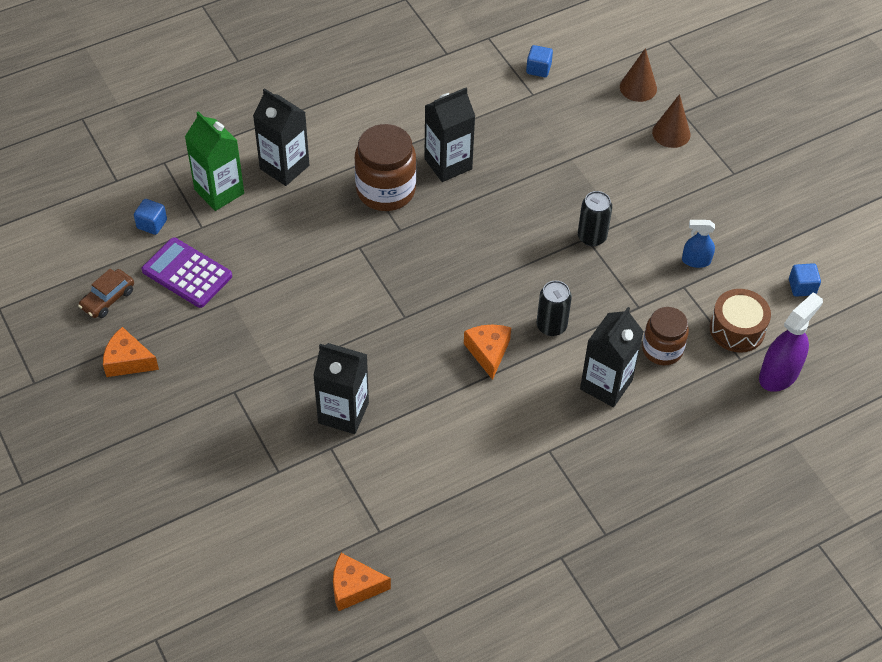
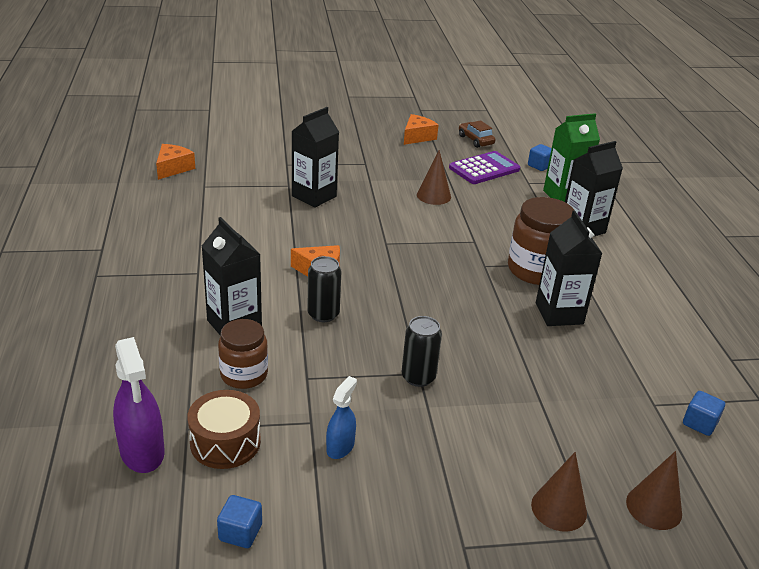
camera: 110 degrees right, 20 degrees down
(280, 303) = (433, 196): none -> brown cone

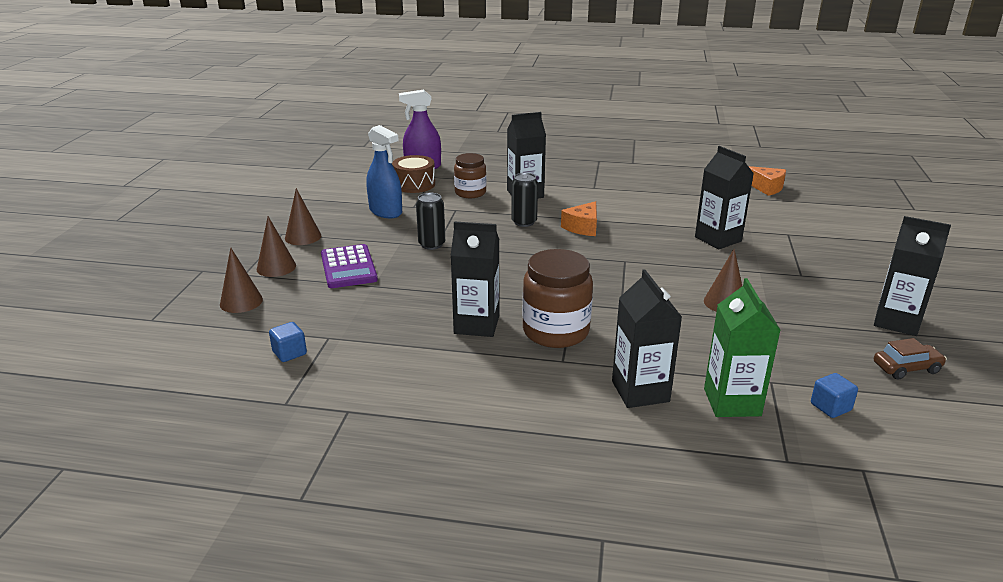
camera: 110 degrees right, 5 degrees down
(240, 532) = (348, 183): blue cube -> none
(340, 447) = (386, 212): blue spray bottle -> blue spray bottle, size x1.68
(417, 137) = (896, 321): orange cheese -> black carton
(462, 515) = (303, 237): none -> brown cone
(484, 169) = (807, 354): purple calculator -> purple calculator (348, 267)

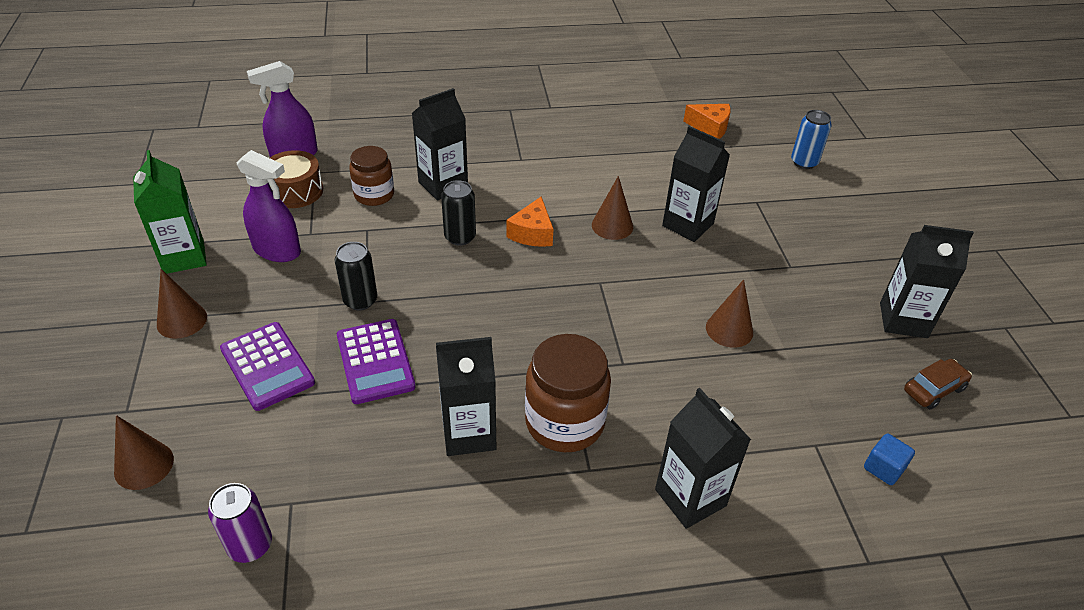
camera: 20 degrees left, 15 degrees up
(276, 267) = (167, 387): brown cone -> brown cone (612, 226)
(289, 353) = (250, 545): blue cube -> purple can
(386, 212) = (277, 250): blue spray bottle -> purple spray bottle
(426, 276) = (375, 361): none -> purple calculator
(732, 402) = (788, 488): green carton -> green carton (184, 257)
(845, 216) = (804, 162): none -> blue can

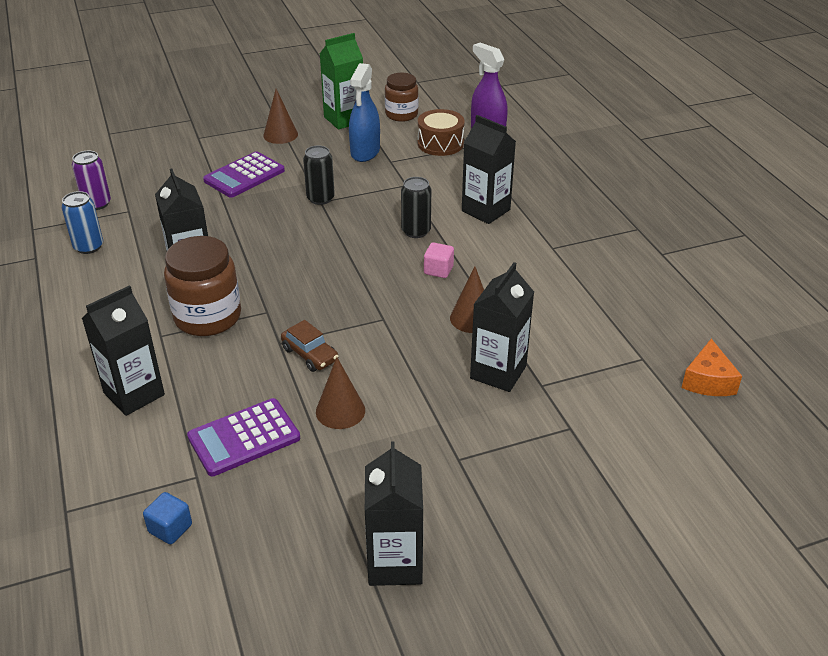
camera: 80 degrees right, 5 degrees down
(144, 465) = (156, 154): brown cone -> none
(277, 250) = (365, 152): purple spray bottle -> blue spray bottle
(374, 195) = (453, 179): brown jar -> brown jar (401, 114)
(375, 361) = (257, 217): purple calculator -> purple calculator (244, 437)
(532, 233) = (438, 270): orange cheese -> pink cube
(804, 162) = (684, 474): blue can -> blue can (88, 247)
(933, 389) = (285, 583): brown car -> brown car (310, 354)

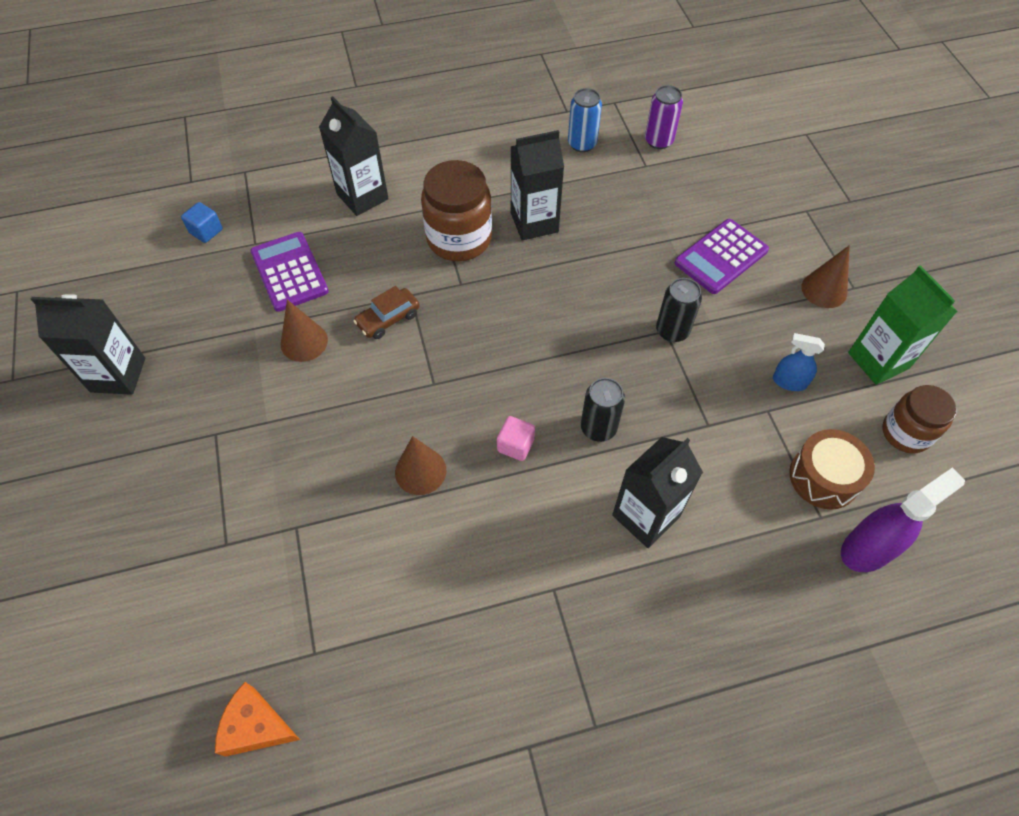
camera: 95 degrees right, 20 degrees up
(244, 175) = (721, 257): purple calculator -> purple calculator turned 90 degrees counterclockwise
(365, 152) = (789, 382): blue spray bottle -> blue spray bottle, size x0.59
(498, 372) = (326, 486): black carton -> none

